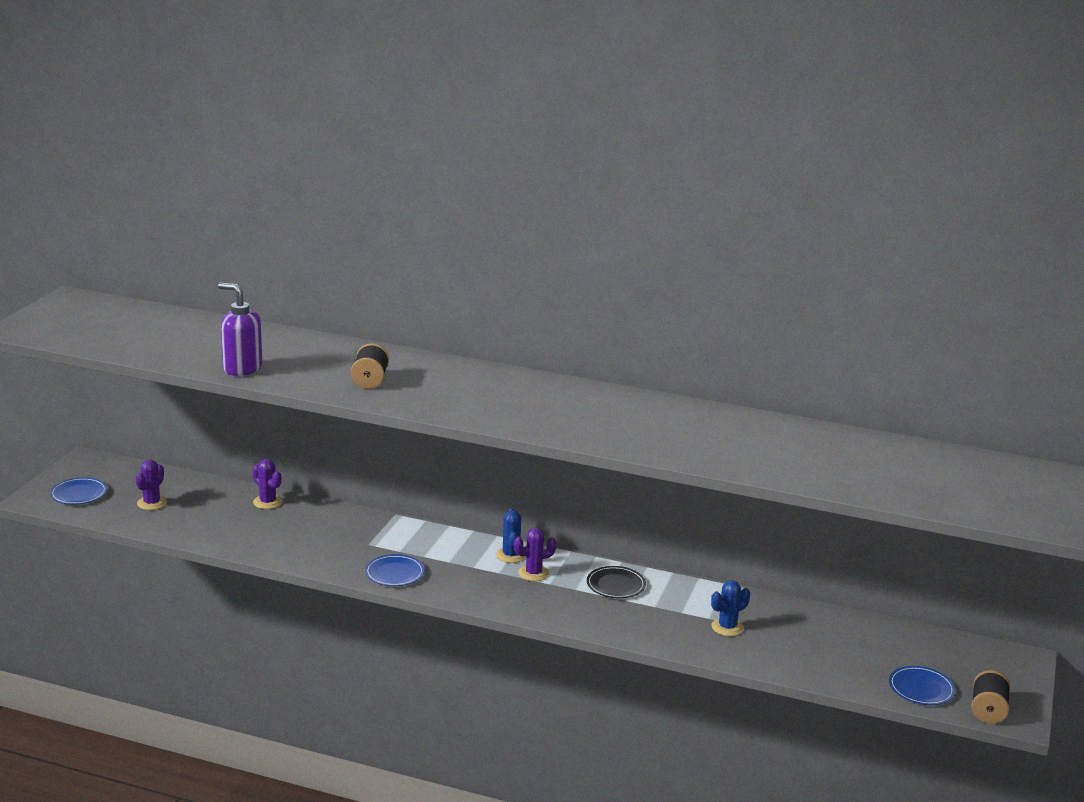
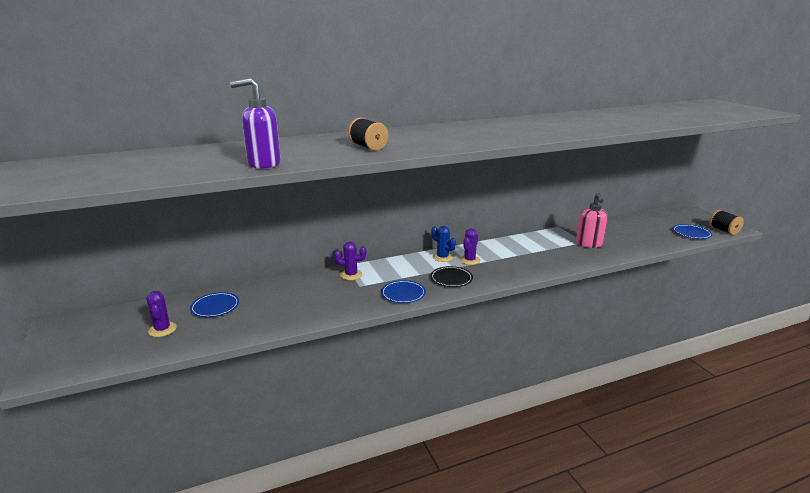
camera: 40 degrees left, 0 degrees up
(79, 493) = (82, 351): blue plate -> blue plate (215, 307)
(267, 502) = (253, 292): purple cactus -> purple cactus (351, 275)
(616, 585) = (513, 248): black plate -> black plate (451, 278)
(727, 627) = (589, 244): blue cactus -> pink soap dispenser

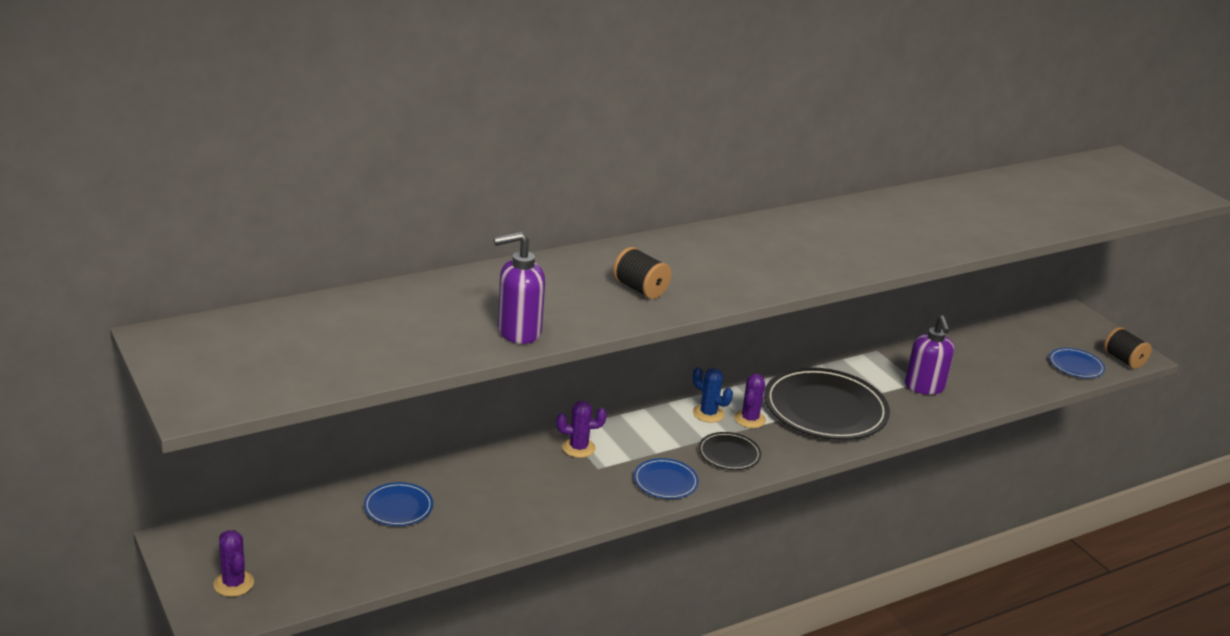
camera: 10 degrees left, 5 degrees up
(162, 329) = (341, 546): purple cactus -> purple cactus (234, 583)
(521, 255) = (825, 409): none -> black plate
(589, 244) = (924, 387): pink soap dispenser -> purple soap dispenser

